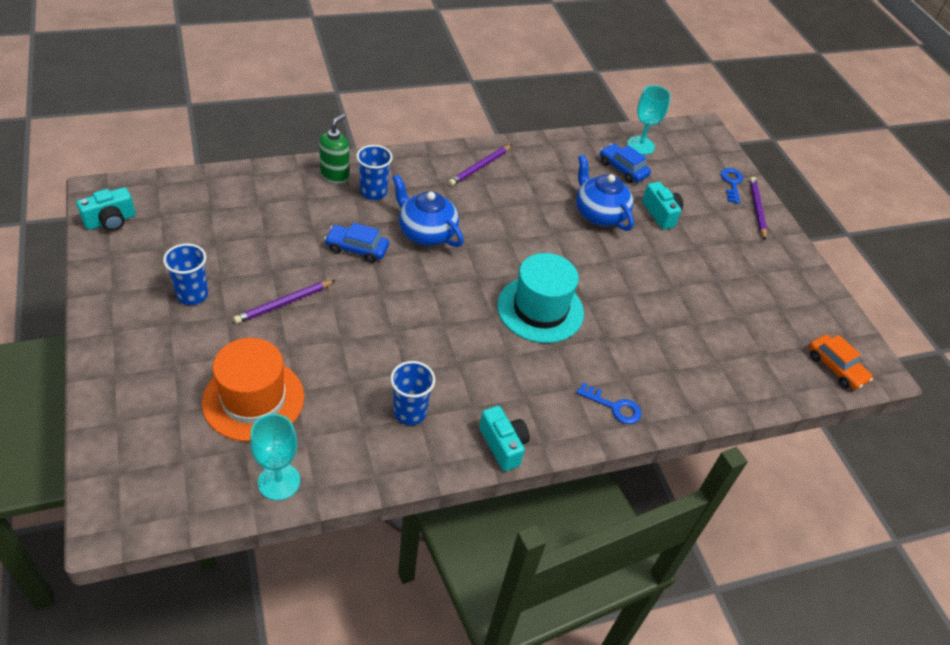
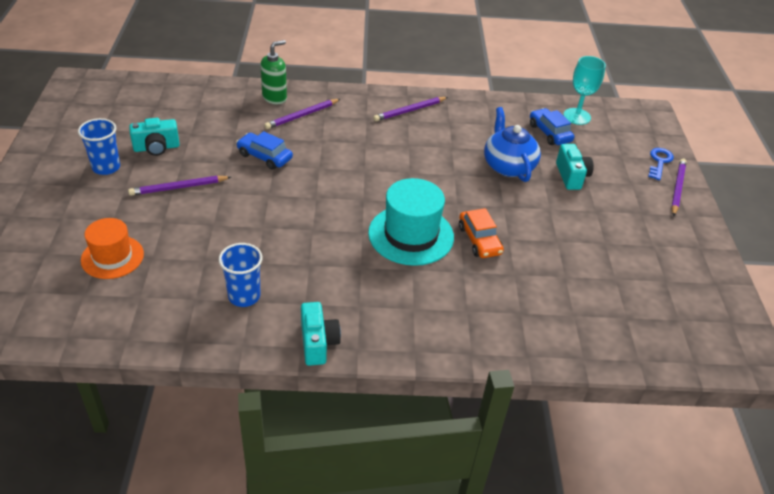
camera: 20 degrees right, 5 degrees down
(110, 221) = (71, 102): turquoise camera -> turquoise camera (156, 148)
(253, 399) = (112, 257): orange hat -> orange hat, size x0.66
(279, 481) = (98, 327): turquoise goblet -> none
(373, 192) = (302, 115): blue cup -> purple pencil
(426, 232) = (333, 154): blue teapot -> none
(614, 407) = (445, 333): blue key -> none
(836, 368) = (706, 347): orange car -> orange car (479, 240)

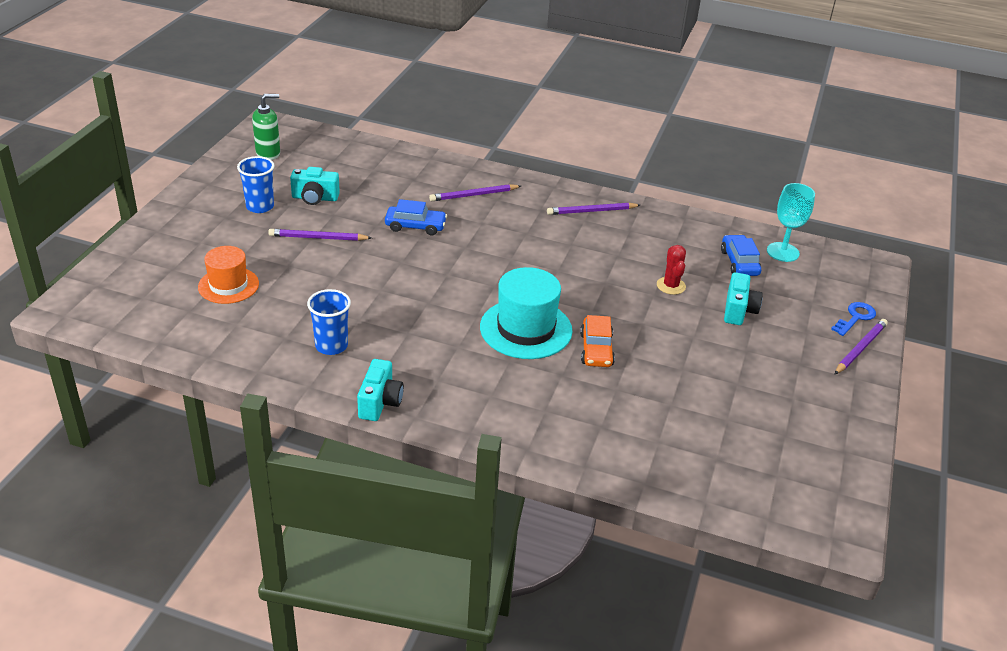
camera: 20 degrees right, 5 degrees down
(264, 156) = (415, 226): blue car -> blue car turned 135 degrees clockwise
(274, 98) = (454, 173): green soap dispenser -> green soap dispenser (268, 153)
(508, 166) = (671, 286): blue teapot -> red cactus

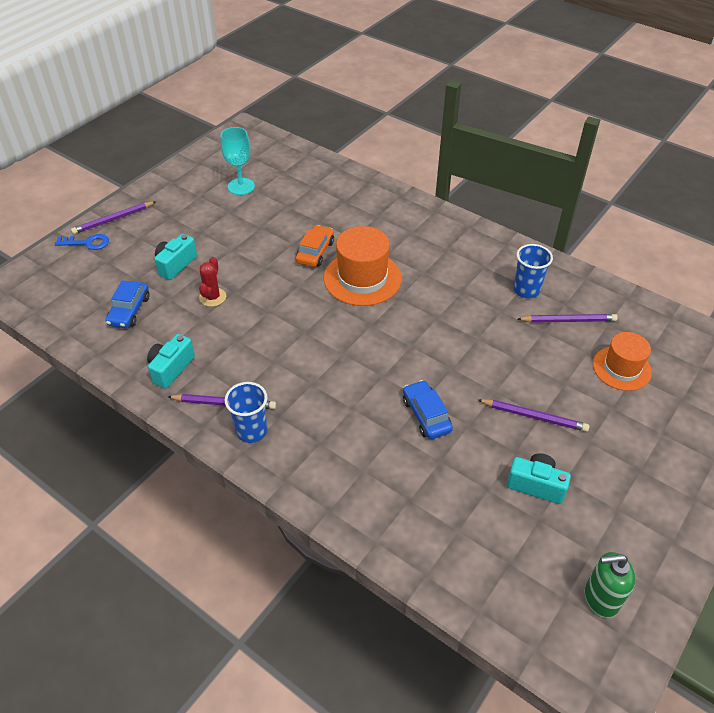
camera: 160 degrees left, 10 degrees up
(260, 206) = (602, 481): blue cup -> blue cup (251, 431)
(380, 402) = (493, 240): turquoise camera -> turquoise camera (171, 368)
(415, 226) = (426, 415): blue car -> blue car turned 45 degrees clockwise
(474, 195) = (344, 455): purple pencil -> purple pencil (568, 320)
(526, 329) = (362, 278): turquoise hat -> orange hat
(782, 252) = (77, 315): turquoise goblet -> turquoise goblet (241, 186)
(855, 317) = (87, 243): blue key -> blue key turned 150 degrees counterclockwise

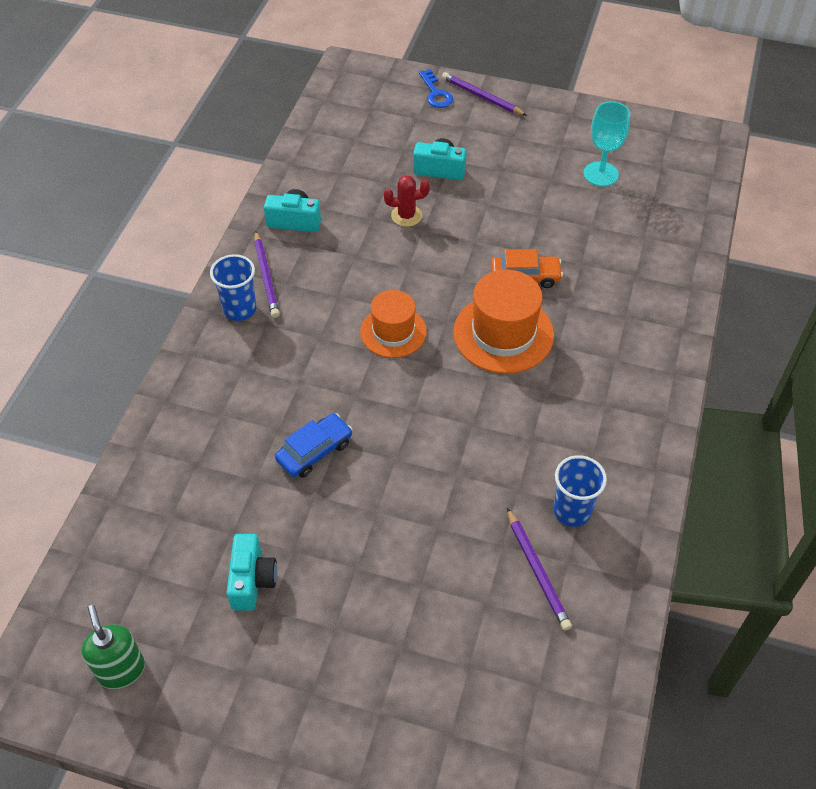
camera: 70 degrees right, 5 degrees up
(129, 310) = (357, 162): blue car -> none
(534, 416) = (352, 560): purple pencil -> none
(621, 368) = (476, 650): orange hat -> orange hat (393, 332)

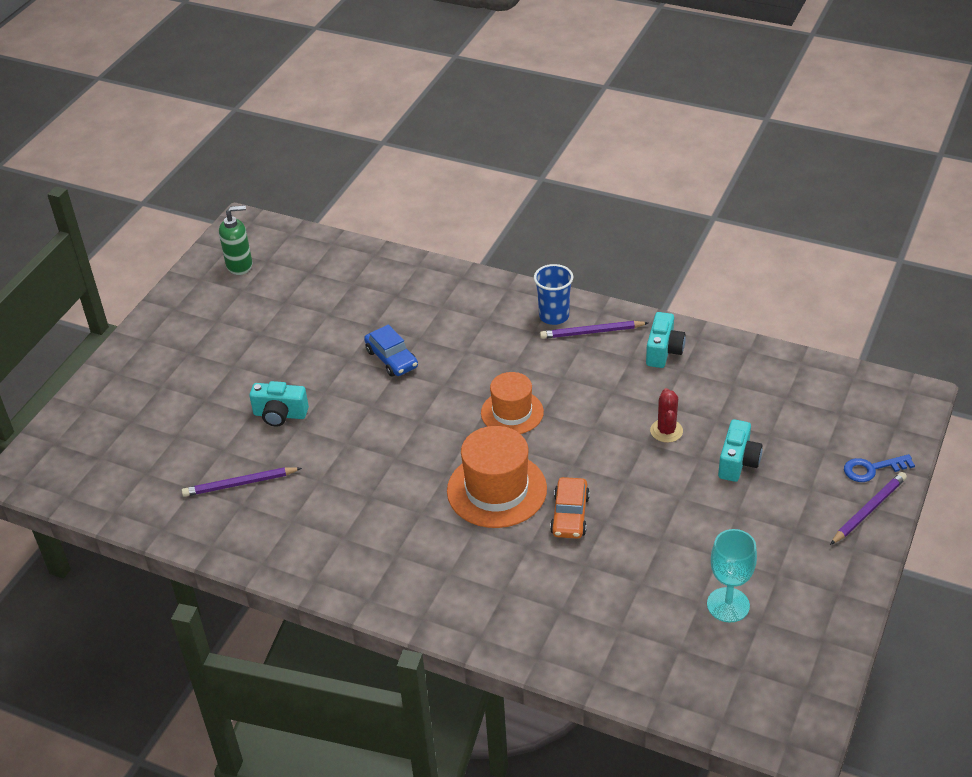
camera: 100 degrees right, 10 degrees down
(252, 580) = (286, 324): turquoise camera -> turquoise camera (280, 415)
(572, 511) = (288, 514): blue cup -> none

